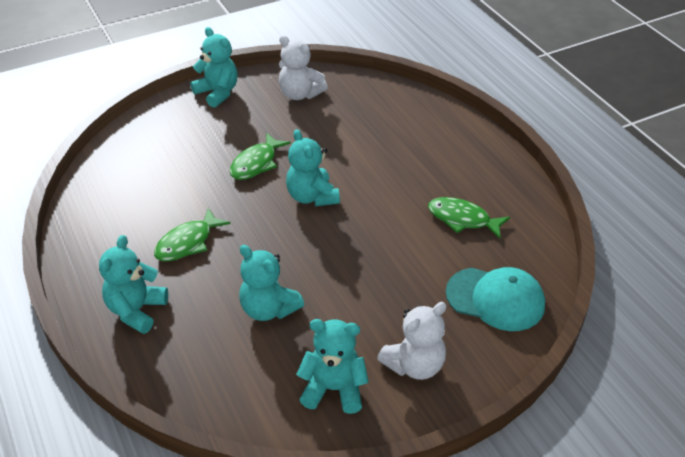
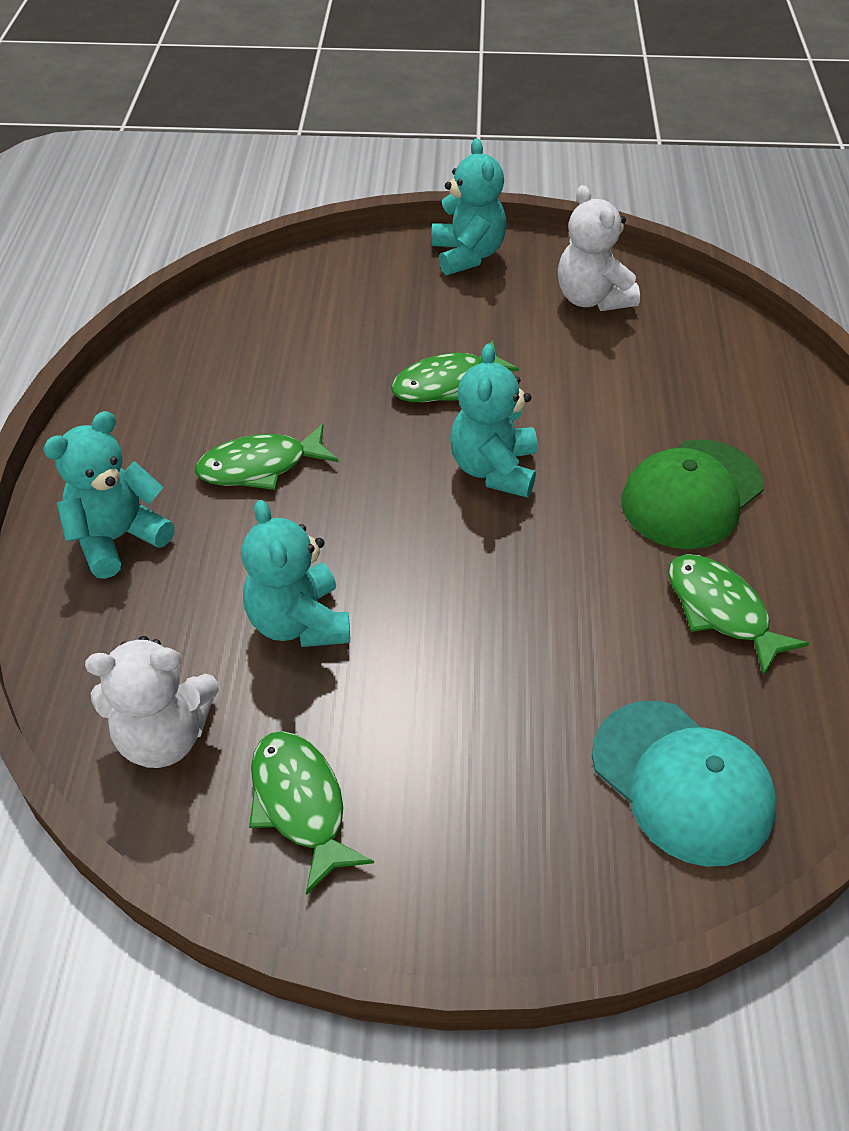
camera: 30 degrees right, 5 degrees up
(334, 389) = (300, 804): turquoise teddy bear -> green fish
(414, 172) = (691, 494): none -> green cap
(414, 365) = (457, 831): white teddy bear -> white teddy bear (164, 736)

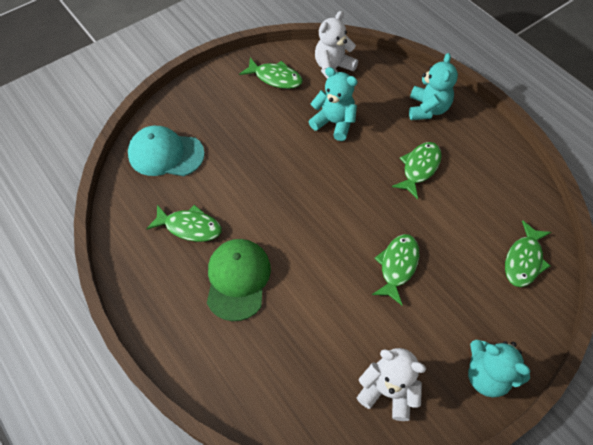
camera: 140 degrees right, 10 degrees up
(285, 304) = (524, 260): none -> green fish
(494, 469) = (331, 232): turquoise teddy bear -> none

